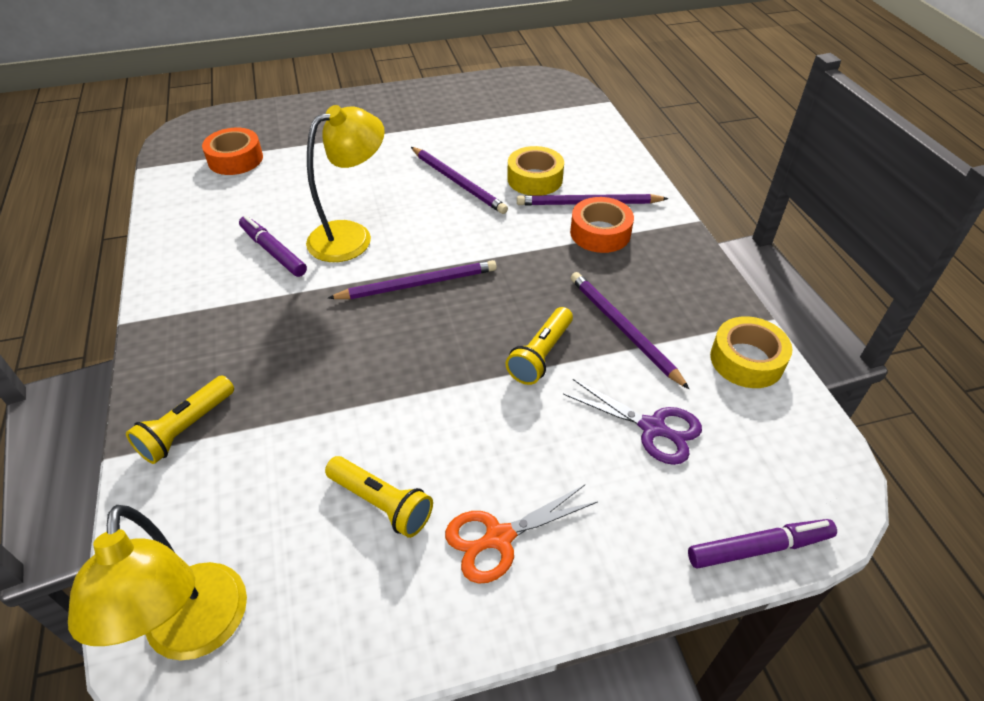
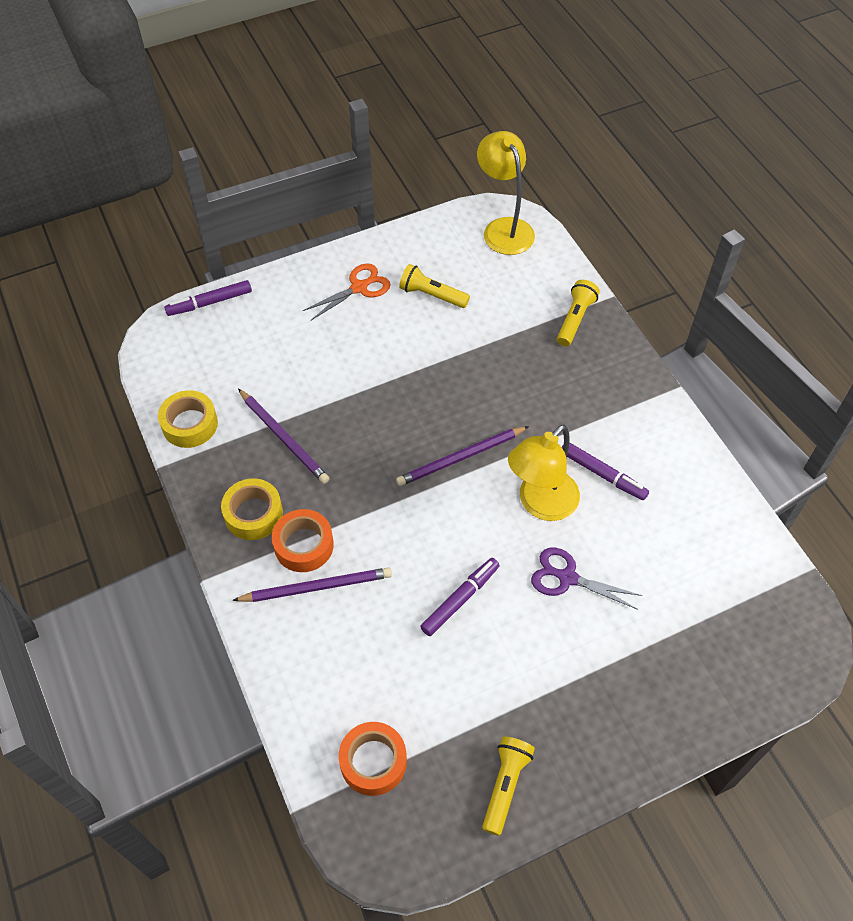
camera: 170 degrees right, 10 degrees up
(235, 159) = (719, 599): orange tape -> orange tape (373, 762)
(458, 182) = (460, 599): purple pencil -> purple marker
(535, 179) = (377, 619): yellow tape -> yellow tape (253, 514)
(540, 355) = (347, 406): yellow flashlight -> yellow flashlight (505, 785)
(652, 428) = (266, 362): purple scissors -> purple scissors (567, 578)

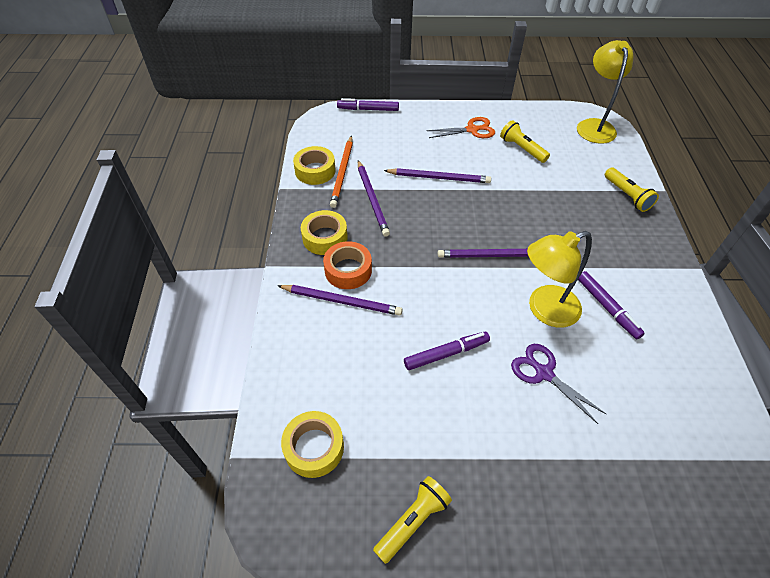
camera: 25 degrees right, 5 degrees down
(227, 414) = (342, 173): none -> orange pencil
(351, 375) = (439, 178): none -> purple pencil
(373, 762) = (314, 447): orange tape -> yellow tape
(575, 319) = (627, 196): yellow flashlight -> yellow flashlight turned 105 degrees clockwise

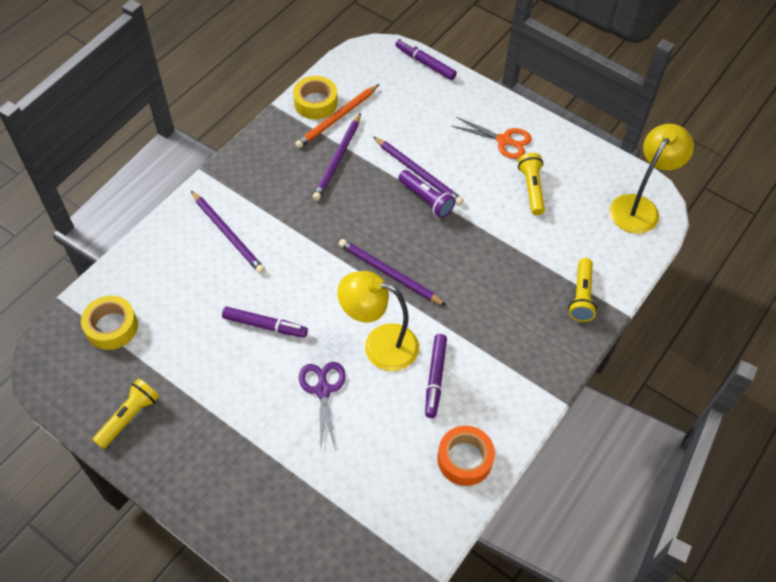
camera: 35 degrees right, 5 degrees up
(325, 238) = (265, 171): yellow tape -> none
(348, 270) = (257, 211): orange tape -> orange tape (464, 459)
(413, 521) = (129, 417): yellow flashlight -> yellow flashlight turned 45 degrees counterclockwise
(464, 192) = (426, 199): none -> purple flashlight

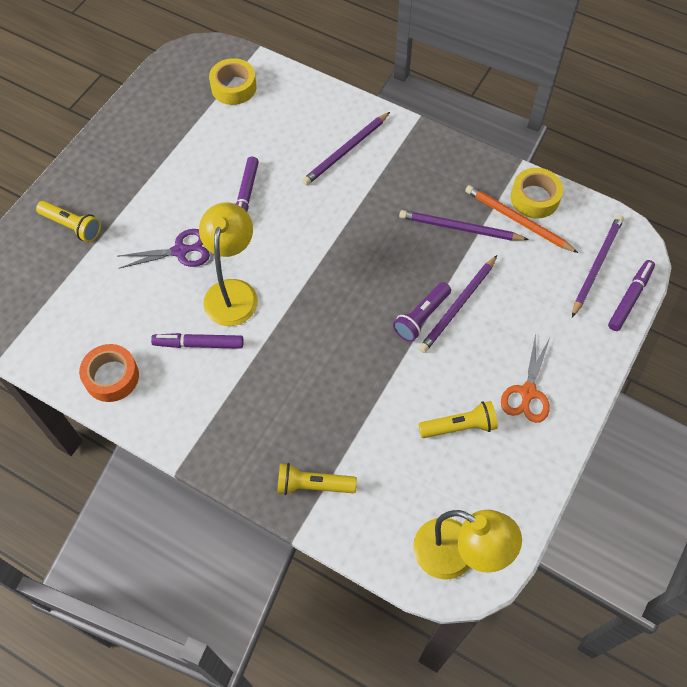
camera: 85 degrees right, 5 degrees up
(129, 417) = (147, 117): yellow flashlight -> yellow flashlight (72, 226)
(389, 273) = (318, 291): purple pencil -> purple pencil (596, 265)

